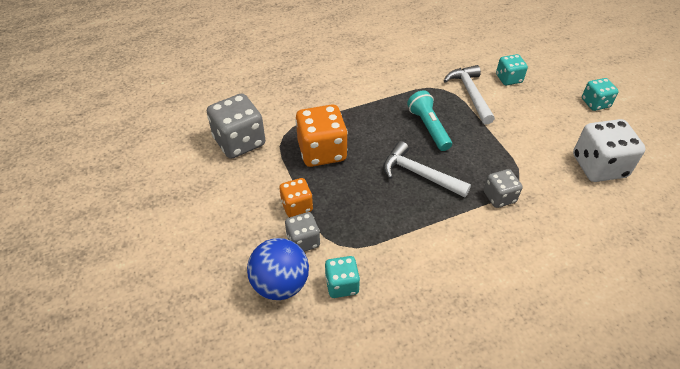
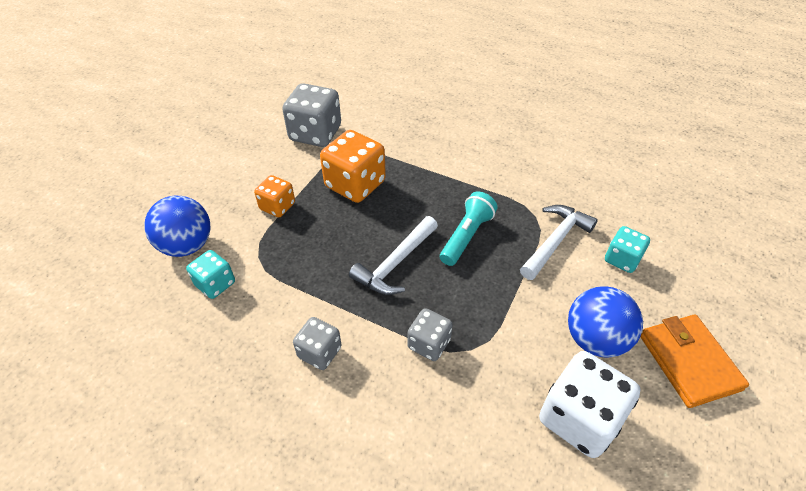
camera: 50 degrees right, 0 degrees up
(303, 241) = (243, 232): grey dice -> grey dice (319, 352)
(419, 174) = (395, 263): white hammer -> white hammer turned 135 degrees counterclockwise
(554, 126) = (595, 339): none -> blue ball
(595, 103) = (689, 362): turquoise dice -> orange wallet

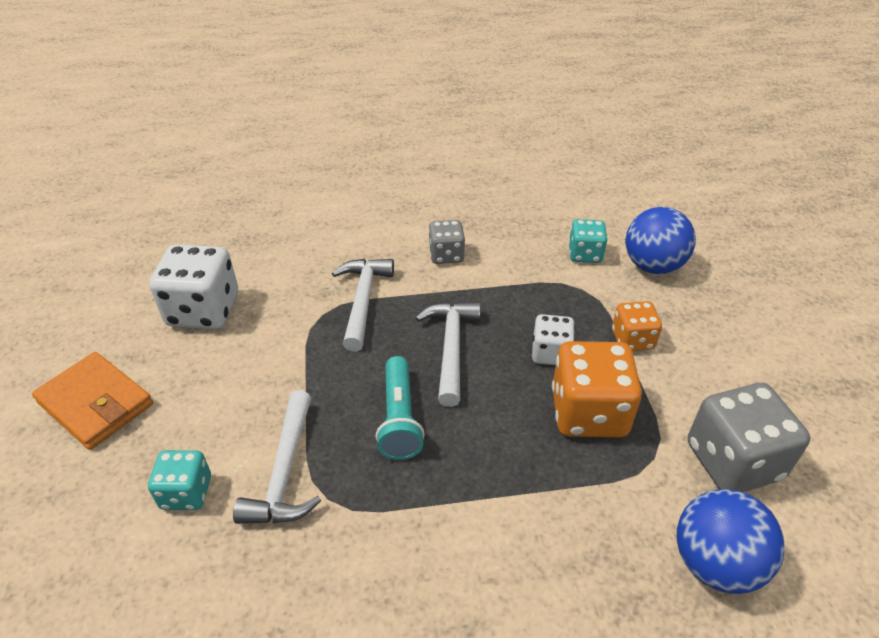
camera: 145 degrees right, 5 degrees down
(336, 225) = (550, 353): none -> white dice
(429, 344) = (363, 300): grey dice -> white hammer
(595, 339) = (203, 378): blue ball -> blue ball (715, 563)

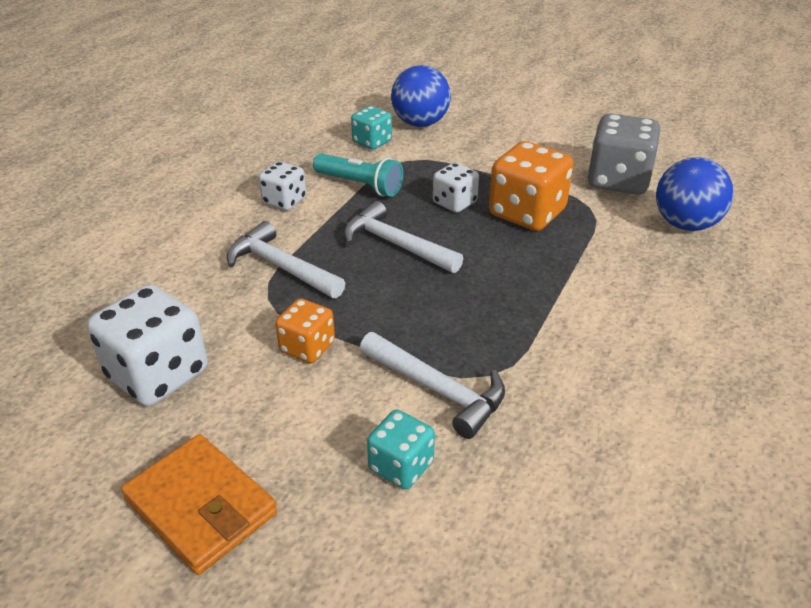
camera: 55 degrees left, 5 degrees down
(95, 403) = (201, 507): orange wallet -> orange wallet turned 60 degrees clockwise
(399, 418) = (442, 301): turquoise flashlight -> turquoise flashlight (360, 185)
(446, 255) = (284, 201): grey dice -> white dice
(632, 339) = (480, 165): orange dice -> orange dice (307, 347)

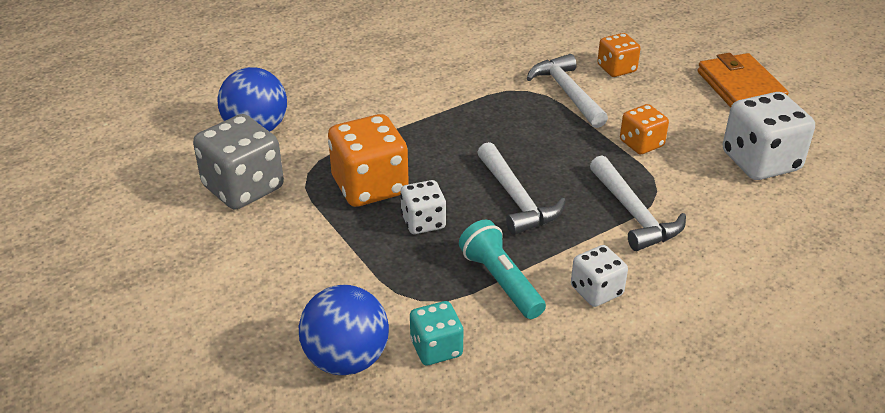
camera: 150 degrees left, 0 degrees up
(401, 466) = (616, 69): turquoise dice -> orange dice

